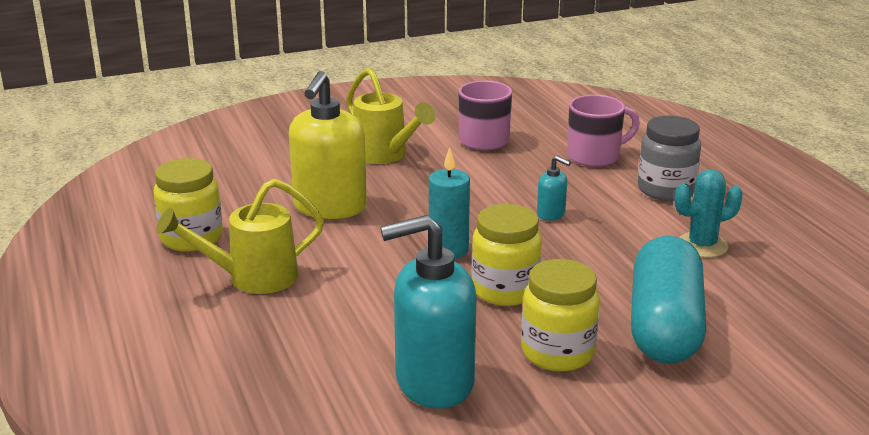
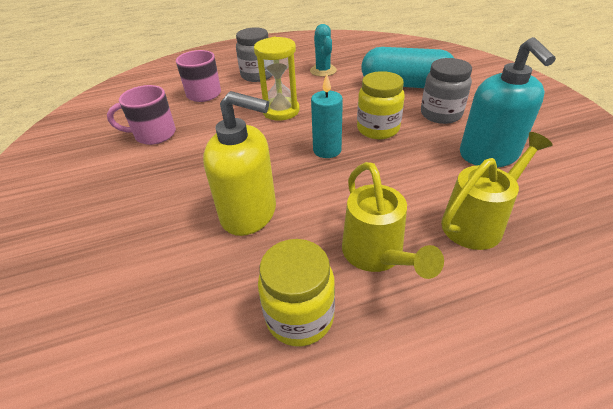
camera: 85 degrees left, 15 degrees up
(385, 155) = (156, 184): yellow watering can -> yellow watering can (478, 222)
(551, 214) = (281, 111): turquoise soap dispenser -> yellow hourglass
(557, 353) = (441, 114): yellow jar -> grey jar

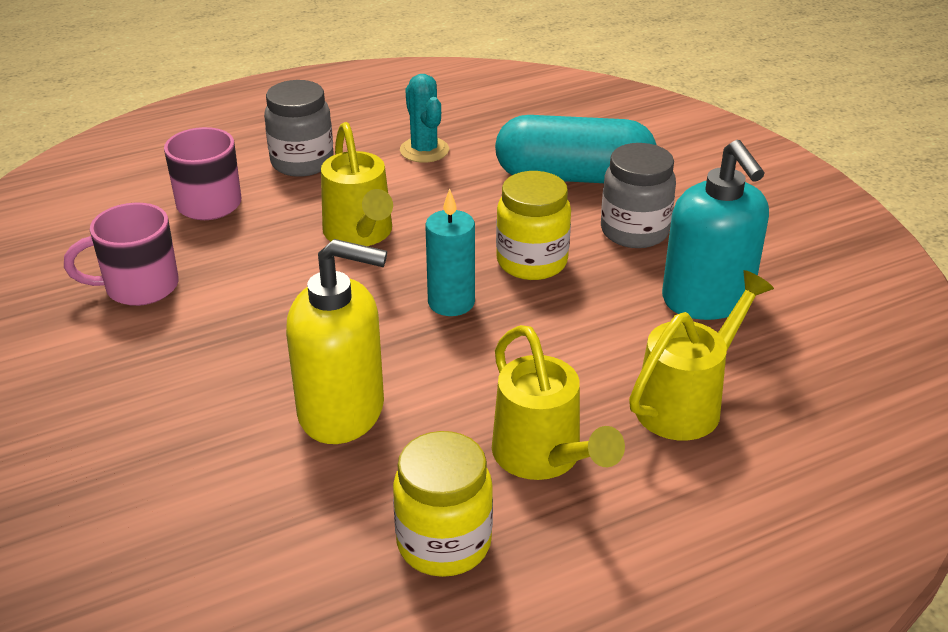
camera: 10 degrees left, 5 degrees down
(281, 111) = (360, 234): yellow hourglass -> yellow watering can

